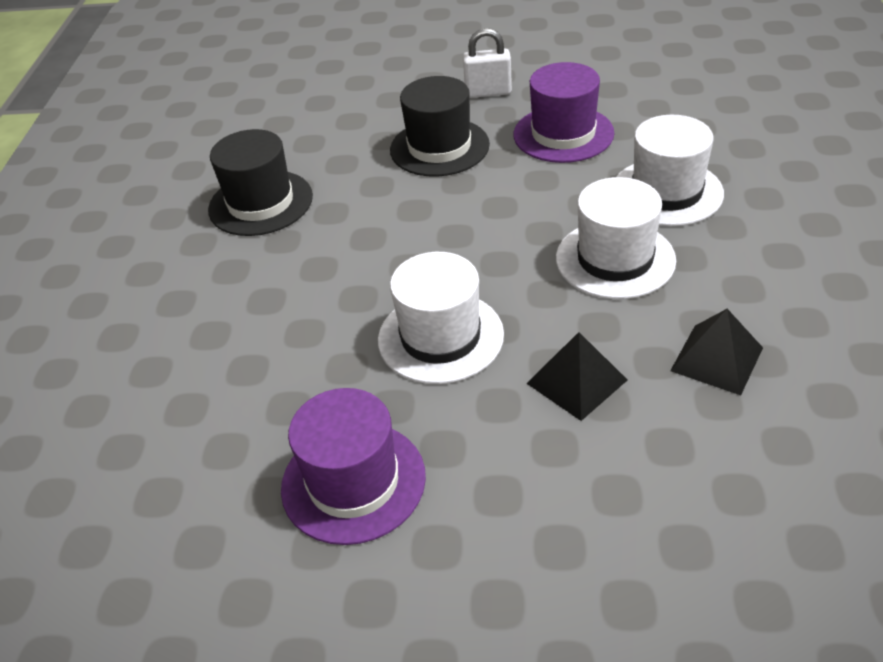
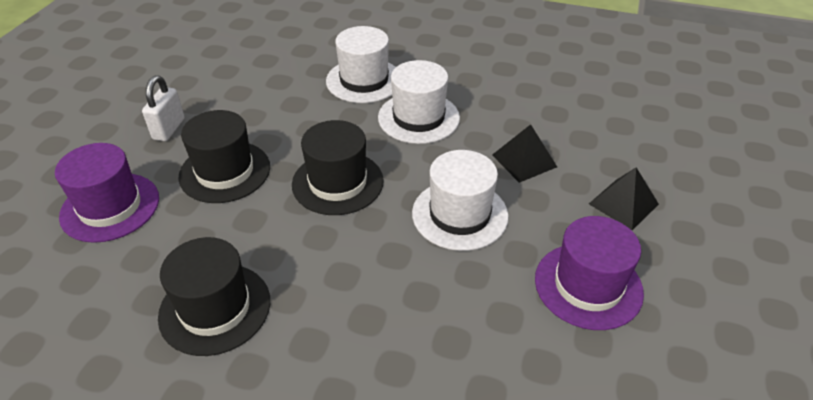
camera: 80 degrees left, 0 degrees up
(456, 226) = (337, 182): none -> black hat
(563, 134) = (263, 105): purple hat -> purple hat (110, 207)
(716, 359) = (523, 104): black pyramid -> black pyramid (623, 204)

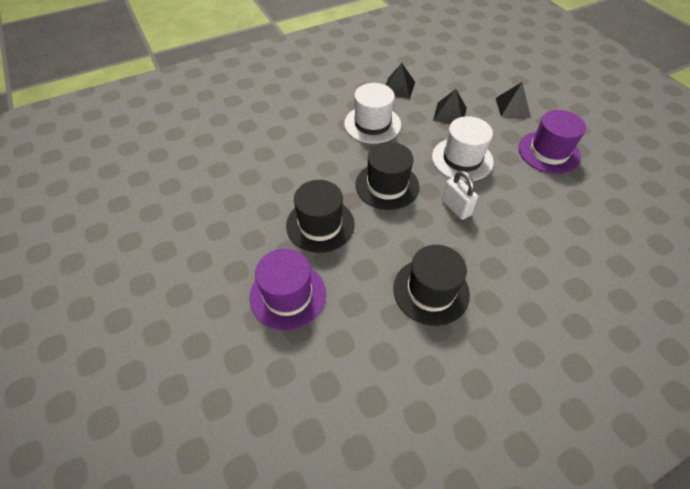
camera: 45 degrees left, 10 degrees up
(169, 129) = (244, 227): white padlock -> white padlock (456, 207)
(364, 80) = (312, 122): white hat -> none
(506, 100) = (398, 87): none -> black pyramid

